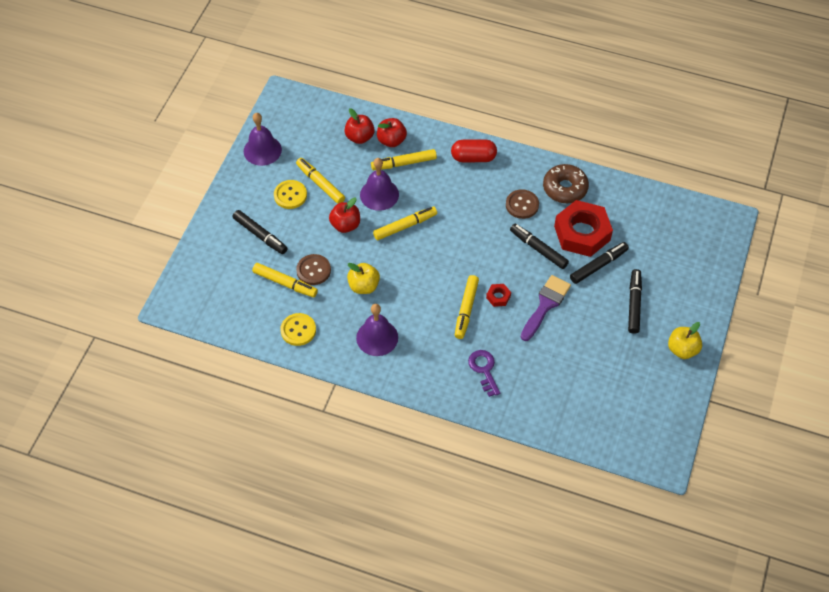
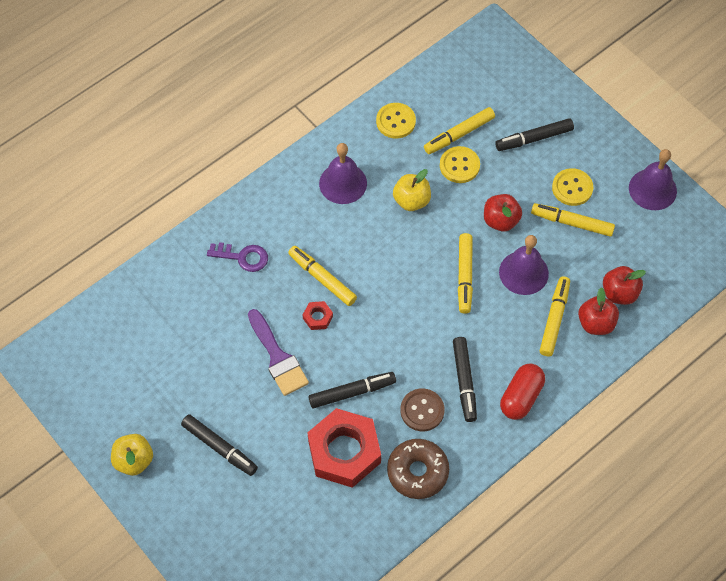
camera: 120 degrees right, 5 degrees up
(313, 270) = (459, 165): brown button -> yellow button
(320, 184) = (572, 223): yellow marker -> yellow marker turned 150 degrees counterclockwise
(598, 265) = (291, 442): black marker -> black marker (464, 381)

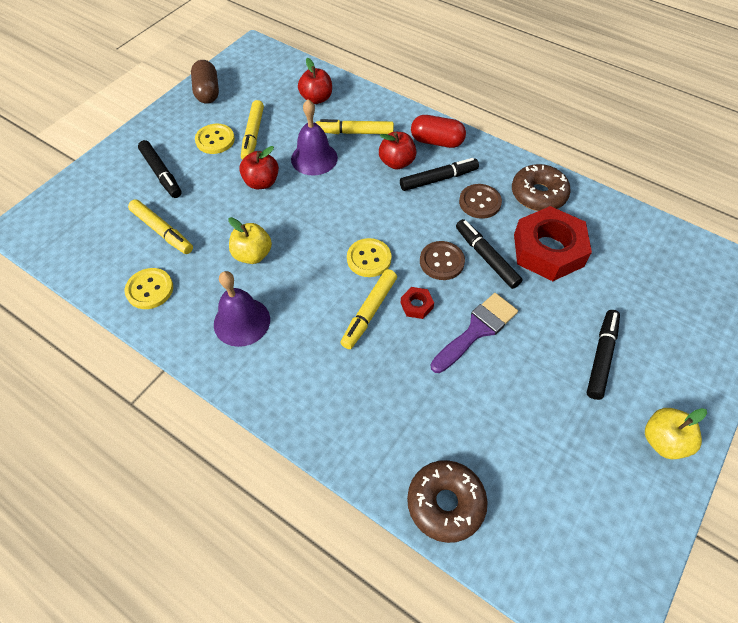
camera: 105 degrees left, 5 degrees down
(146, 289) = (445, 503): none -> brown donut
(243, 257) = (366, 400): purple key -> none
(358, 352) = (441, 261): none -> brown button
(459, 165) = (202, 224): yellow button -> yellow button (369, 259)
(464, 276) = (330, 197): yellow marker -> none
(596, 323) = (350, 108): red apple -> red apple (396, 162)
(652, 189) = (207, 92): purple bell -> brown capsule

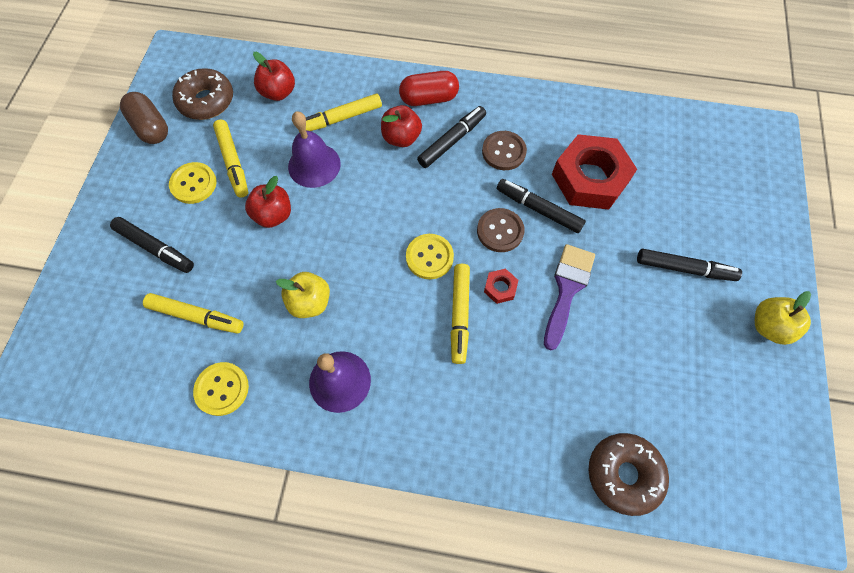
camera: 25 degrees left, 10 degrees up
(538, 194) = (553, 121): brown donut -> brown donut (206, 101)
(601, 357) = (684, 268): black marker -> black marker turned 105 degrees clockwise

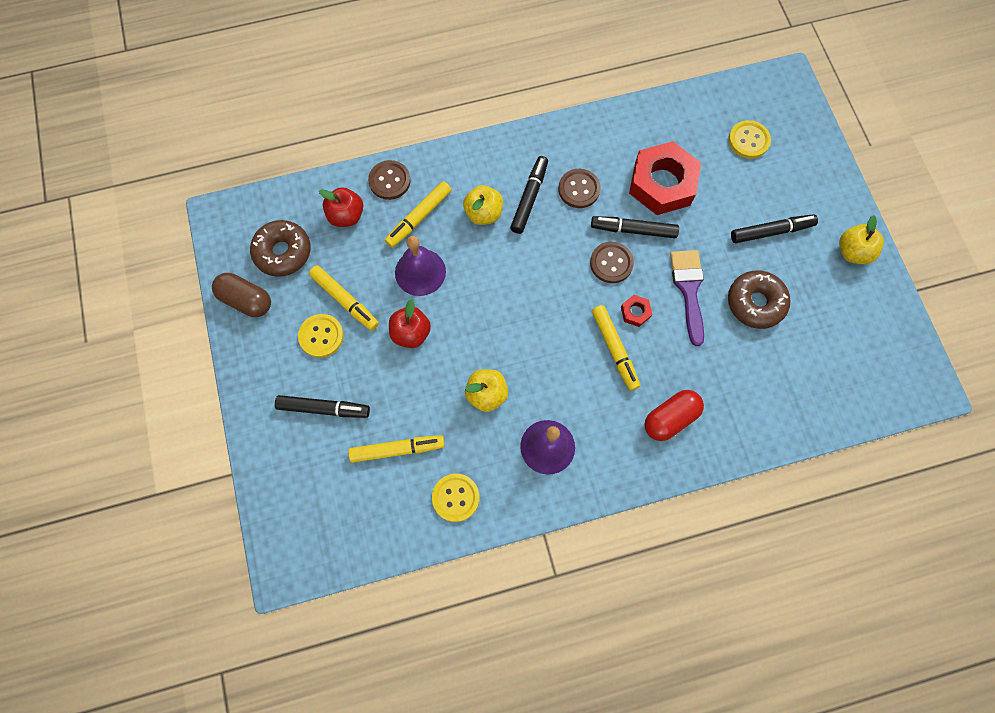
camera: 25 degrees left, 5 degrees up
(333, 78) = (389, 181): none -> brown button
(401, 138) = (483, 213): red apple -> yellow apple
(429, 98) = (488, 165): red capsule -> red capsule (670, 418)
(429, 257) = (565, 311): yellow button -> yellow button (748, 140)
(623, 474) = (795, 415): brown donut -> brown donut (755, 303)

